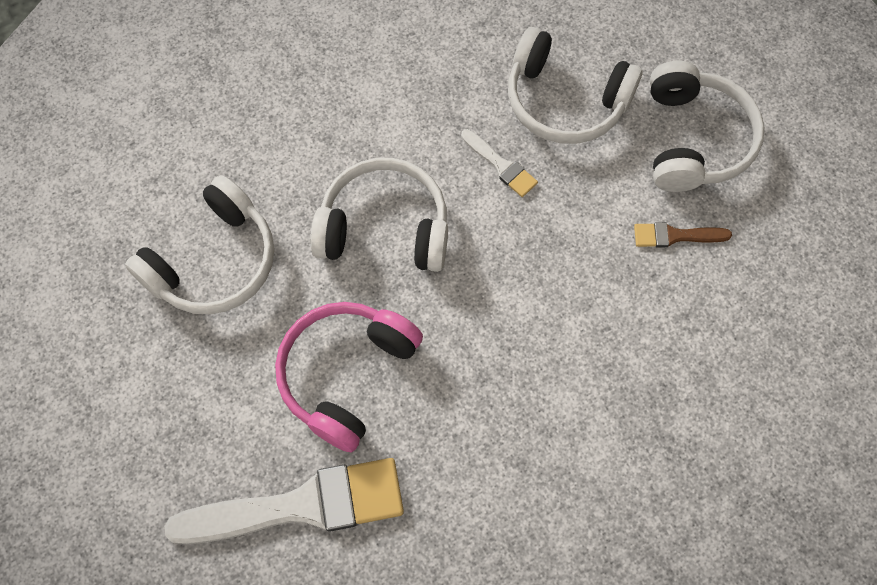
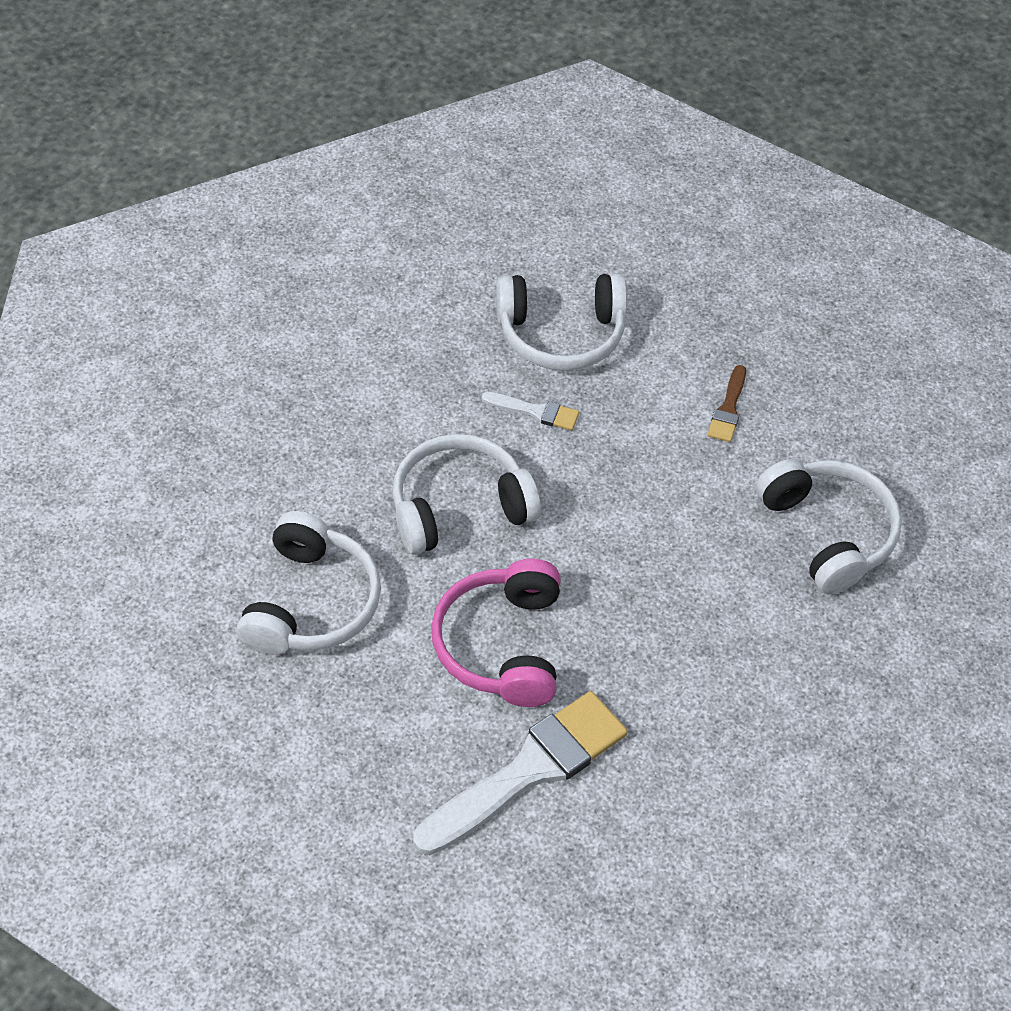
camera: 30 degrees left, 15 degrees down
(675, 236) = (728, 409): brown brush -> brown brush turned 45 degrees counterclockwise
(694, 139) = (697, 322): white headphones -> white headphones (828, 533)

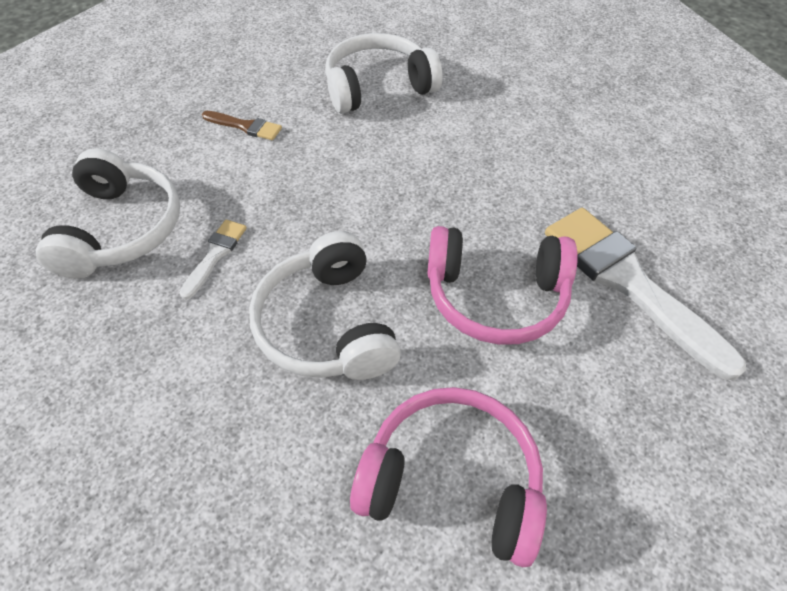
camera: 85 degrees left, 0 degrees up
(311, 603) = (451, 481): white headphones -> pink headphones

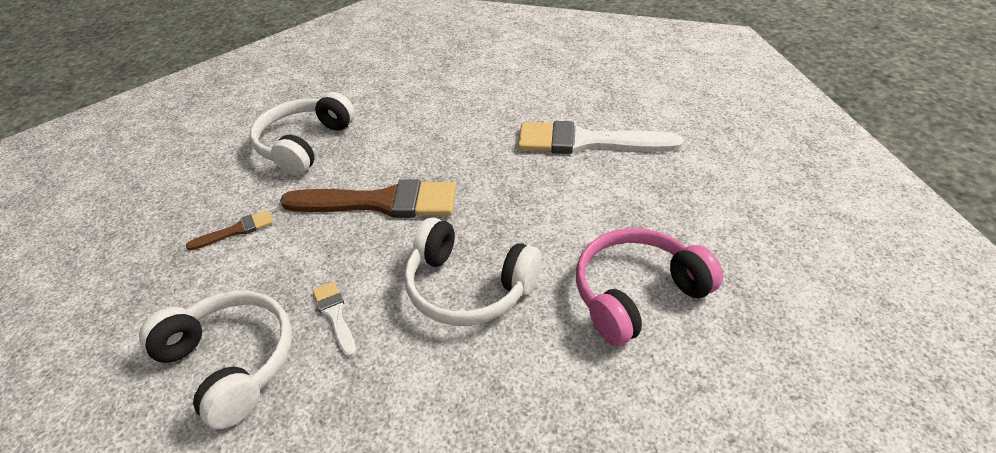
camera: 45 degrees left, 10 degrees down
(364, 187) = (380, 202): none -> brown brush
(495, 297) = (537, 198): pink headphones -> none

